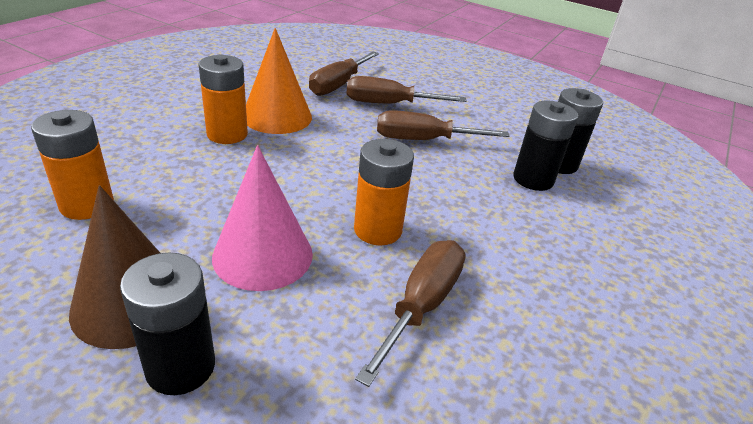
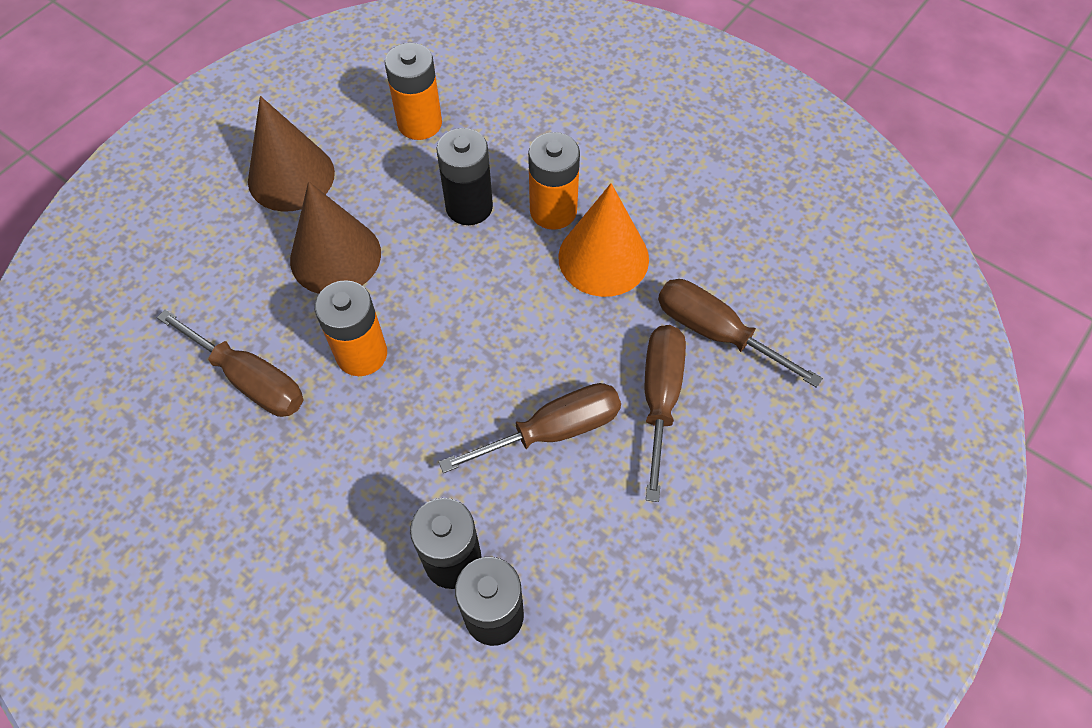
camera: 100 degrees right, 25 degrees up
(180, 367) = (223, 214): black battery -> black battery (469, 206)
(263, 255) = (335, 256): pink cone -> brown cone
(423, 140) = (553, 431): brown screwdriver -> brown screwdriver turned 60 degrees clockwise

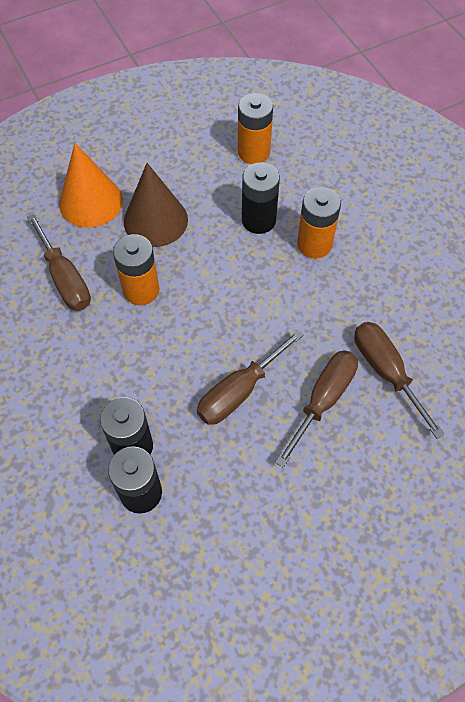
camera: 25 degrees right, 0 degrees up
(291, 176) = (153, 158): brown cone -> none
(553, 431) = (239, 391): brown screwdriver -> brown screwdriver turned 135 degrees clockwise
(603, 258) = (333, 289): orange cone -> orange cone (91, 202)

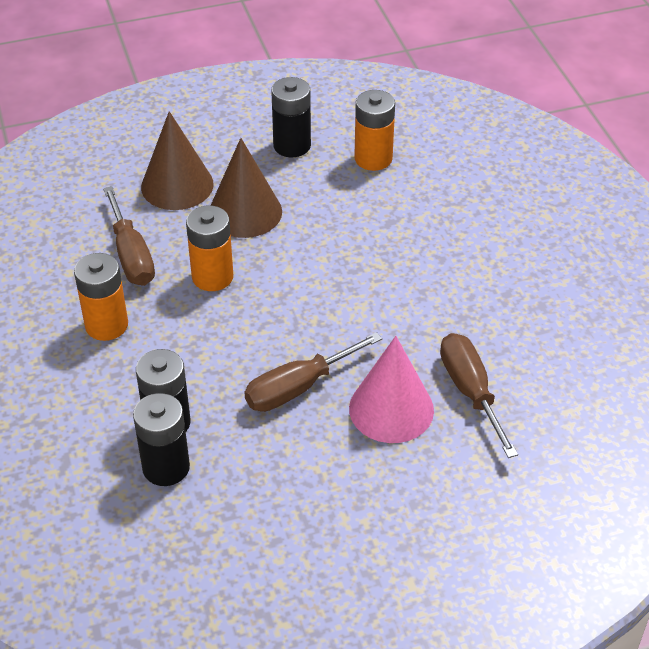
camera: 10 degrees right, 15 degrees down
(91, 202) = (177, 185): orange cone -> brown cone
(258, 220) = (362, 226): black battery -> black battery (292, 145)
(314, 244) = (420, 257): orange battery -> orange battery (106, 325)
(323, 400) = (391, 409): brown screwdriver -> pink cone

